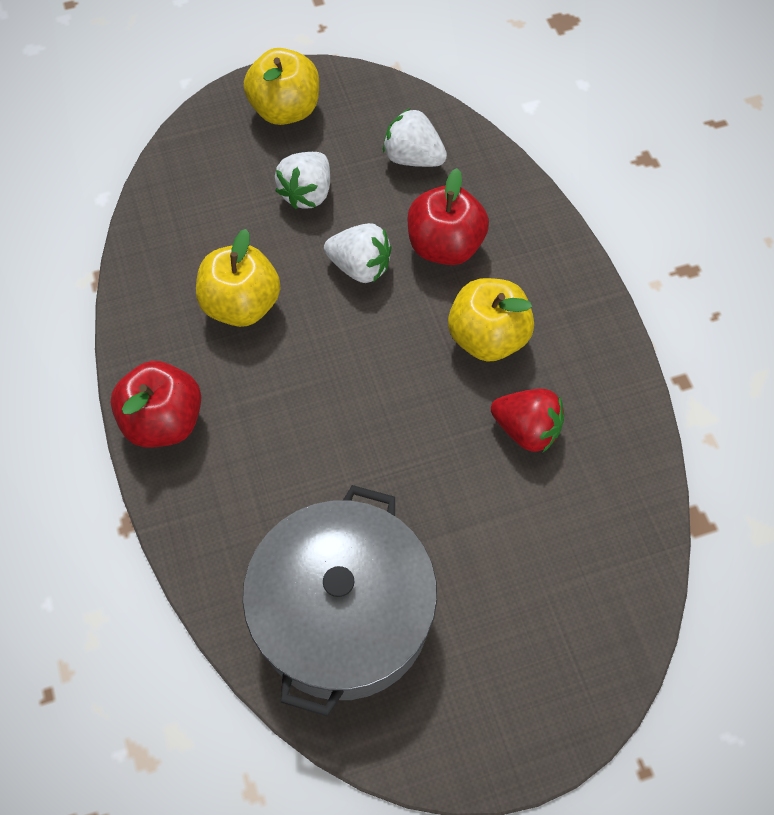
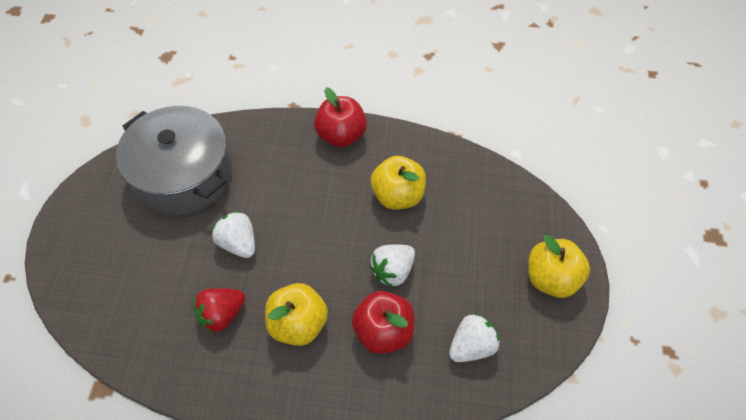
camera: 115 degrees right, 5 degrees down
(307, 193) = (468, 263): white strawberry -> white strawberry (238, 243)

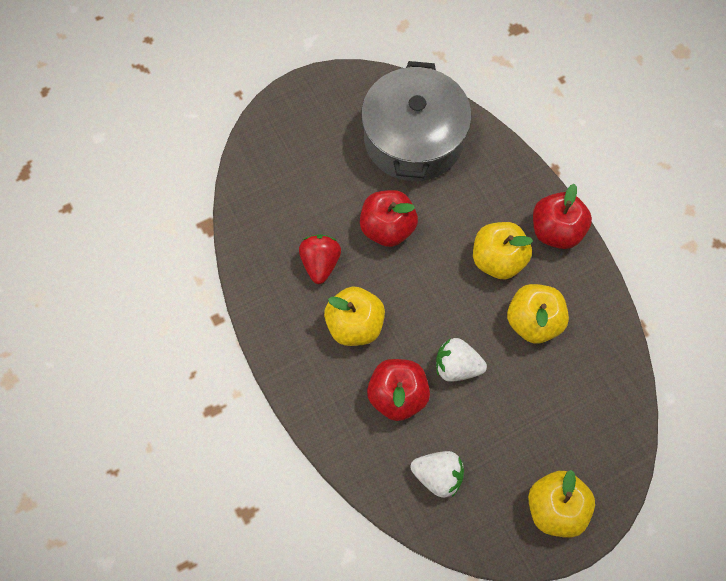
camera: 55 degrees right, 10 degrees up
(222, 315) = (320, 263): red strawberry -> red strawberry turned 75 degrees clockwise
(238, 243) = (387, 228): white strawberry -> red apple
(331, 186) = (497, 260): none -> yellow apple

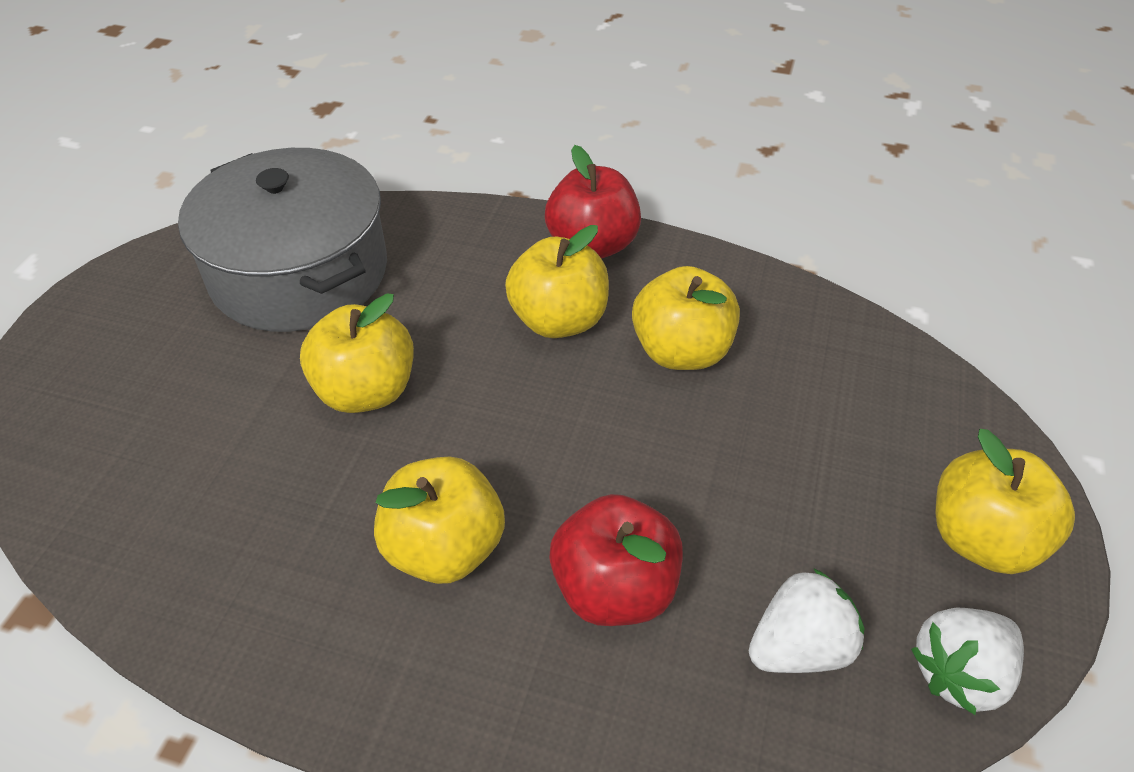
camera: 45 degrees left, 20 degrees down
(320, 263) = (301, 509): red strawberry -> none
(387, 228) = (366, 391): red apple -> yellow apple
(457, 366) = (651, 479): white strawberry -> white strawberry (959, 673)

